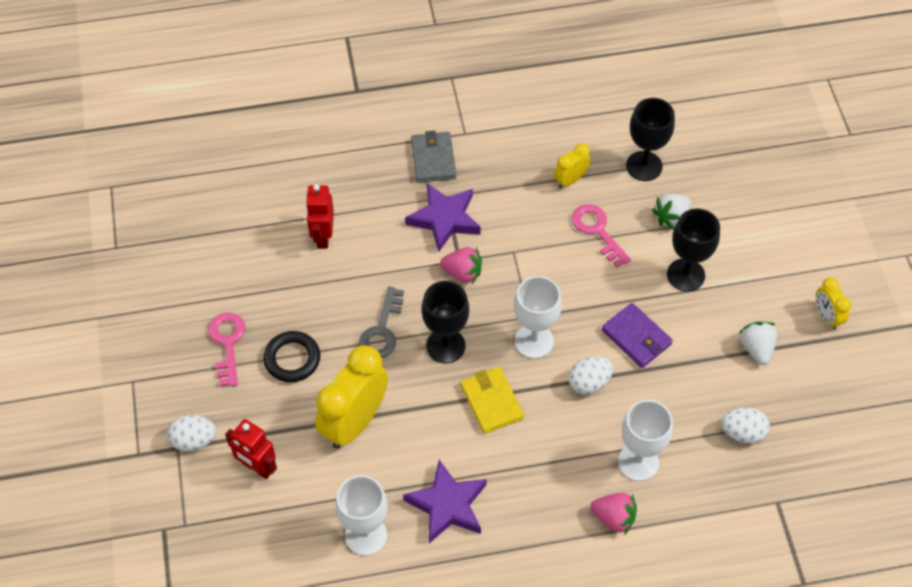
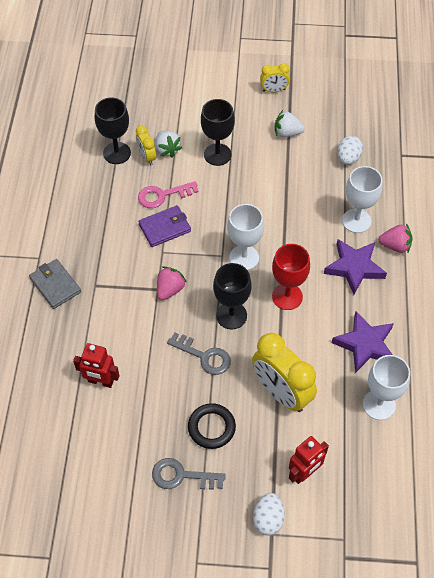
camera: 75 degrees left, 0 degrees up
(227, 343) = (181, 476): pink key -> grey key
(433, 159) = (55, 285): grey wallet -> grey wallet turned 45 degrees clockwise
(444, 219) = (116, 290): purple star -> purple star (354, 267)
(491, 401) = (287, 296): yellow wallet -> red goblet
(570, 180) = (111, 200): yellow clock -> yellow clock (147, 157)
(589, 383) = (288, 233): white egg -> none
(613, 518) = (395, 246): pink strawberry -> pink strawberry turned 60 degrees clockwise
(636, 337) = (259, 196): purple wallet -> purple wallet (165, 228)

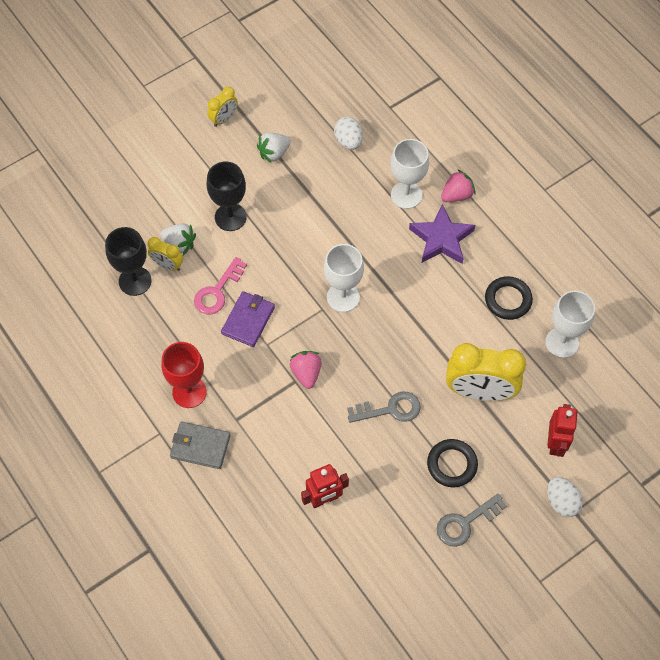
camera: 40 degrees left, 5 degrees up
(231, 315) = (380, 357): black goblet -> none
(287, 296) = (410, 305): red goblet -> red goblet (189, 392)
(365, 344) = (508, 300): purple star -> black ring

